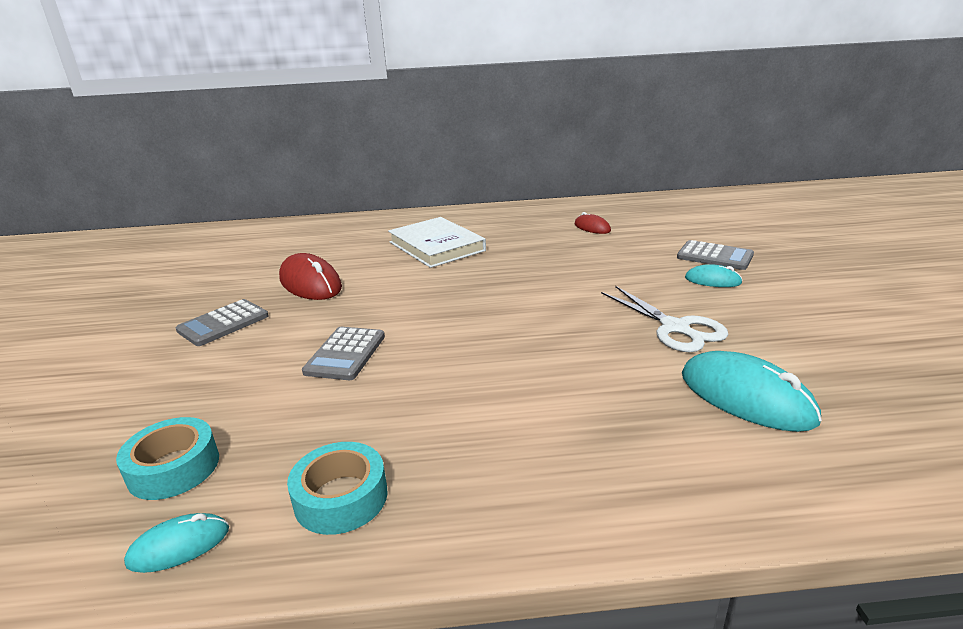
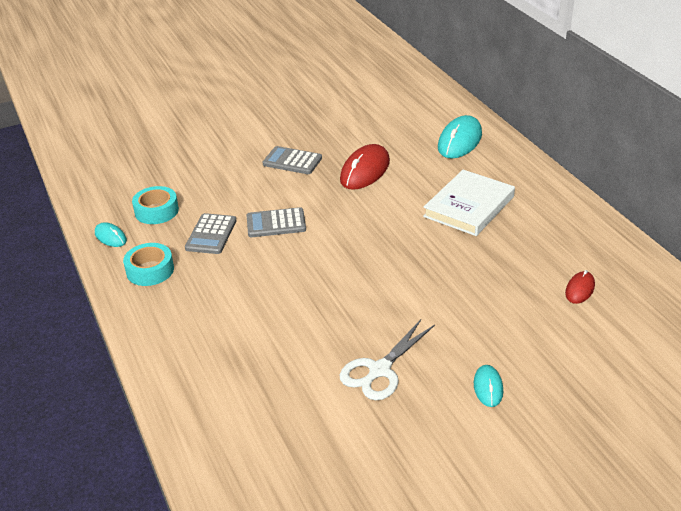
camera: 70 degrees right, 10 degrees up
(714, 256) = (552, 386): grey calculator -> grey calculator (211, 234)
(746, 397) = (290, 414): turquoise mouse -> turquoise mouse (459, 141)

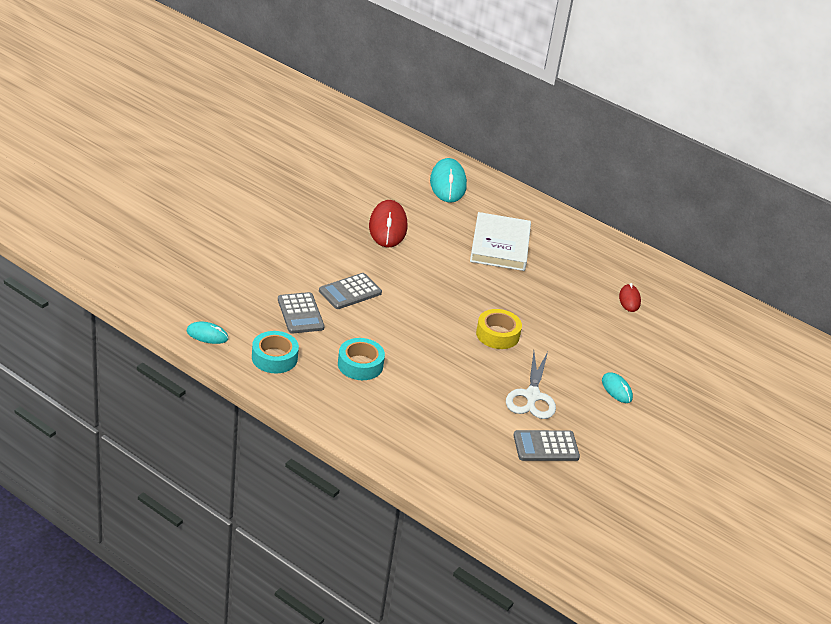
camera: 35 degrees left, 0 degrees up
(156, 211) = (228, 301): turquoise tape -> turquoise tape (360, 365)
(292, 161) = (314, 229): grey calculator -> grey calculator (546, 447)
(394, 295) = (497, 334): none -> yellow tape

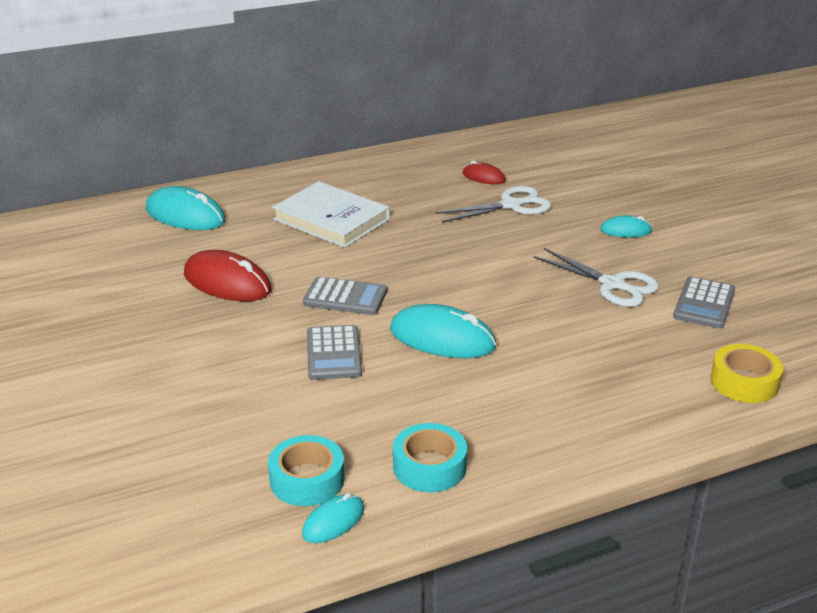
camera: 55 degrees left, 5 degrees down
(300, 314) = (348, 411): grey calculator -> grey calculator (345, 297)
(360, 365) = (488, 392): turquoise tape -> turquoise tape (307, 479)
(401, 332) = (442, 338): none -> turquoise mouse
(497, 334) = (491, 272): yellow tape -> yellow tape (744, 382)
(599, 323) = (511, 205): none -> white scissors

